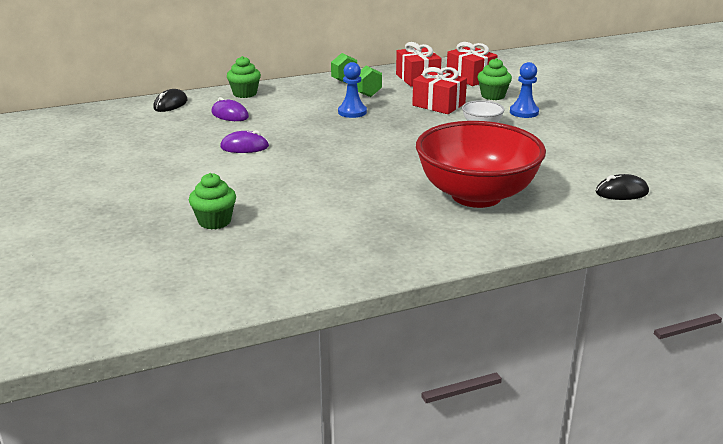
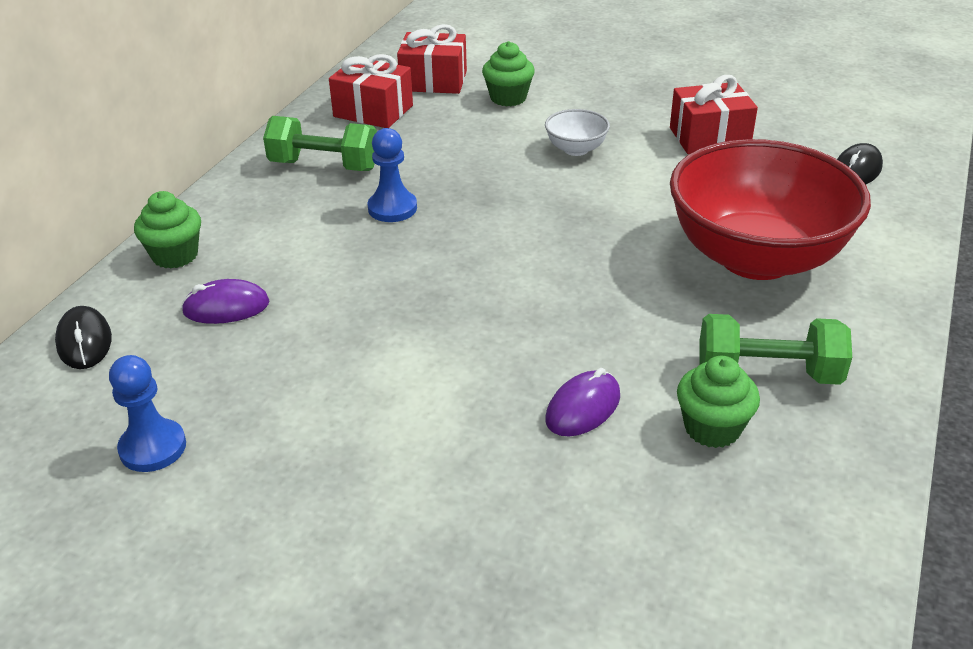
camera: 45 degrees left, 10 degrees up
(214, 221) = (568, 511): green cupcake -> green cupcake (712, 428)
(244, 147) = (360, 353): purple mouse -> purple mouse (583, 408)
(383, 230) = (768, 374): none -> green dumbbell
(438, 105) = (474, 142): red gift -> red gift (709, 137)
(524, 112) = (583, 107): blue pawn -> blue pawn (153, 447)

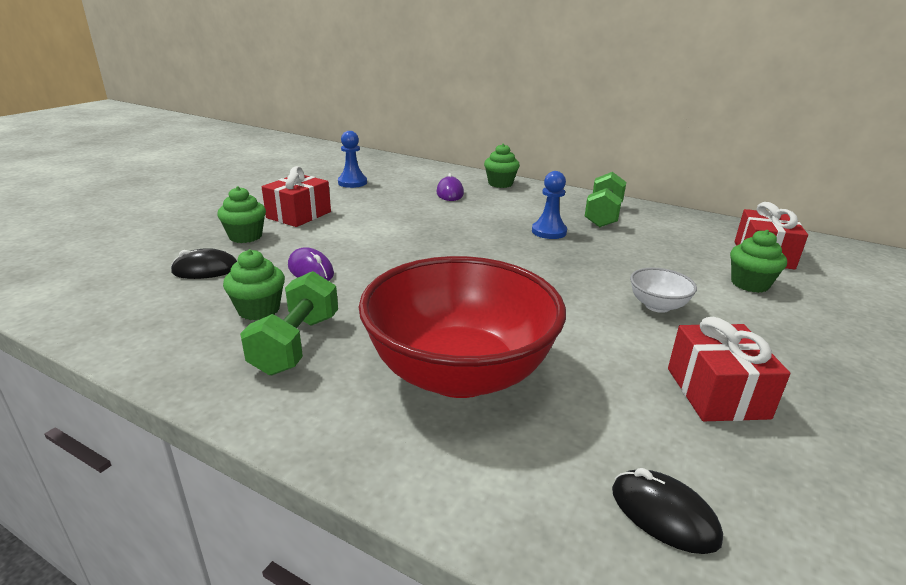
camera: 95 degrees right, 10 degrees down
(84, 342) = (432, 171): black mouse -> black mouse (205, 270)
(373, 111) = (692, 231): red gift -> red gift (299, 215)
(476, 528) = (245, 236): none -> green cupcake

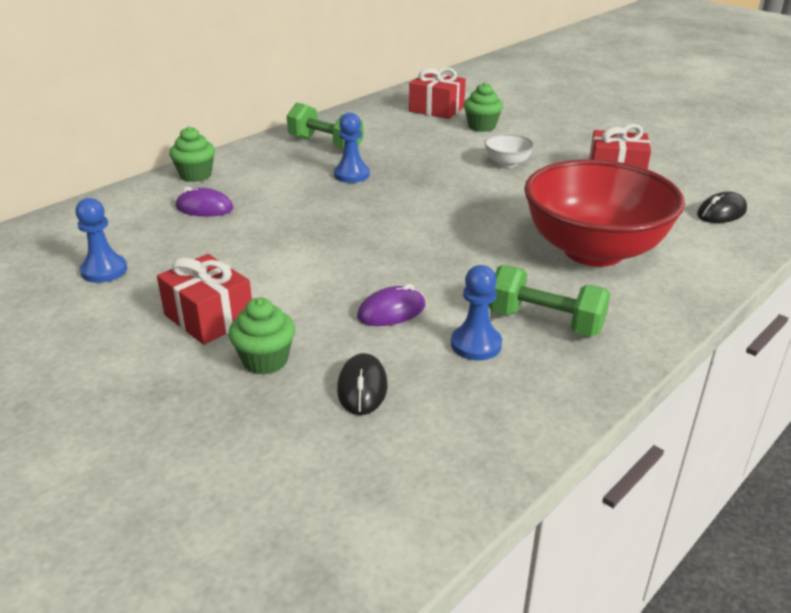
camera: 75 degrees left, 5 degrees up
(259, 310) = (476, 344): green cupcake -> blue pawn

